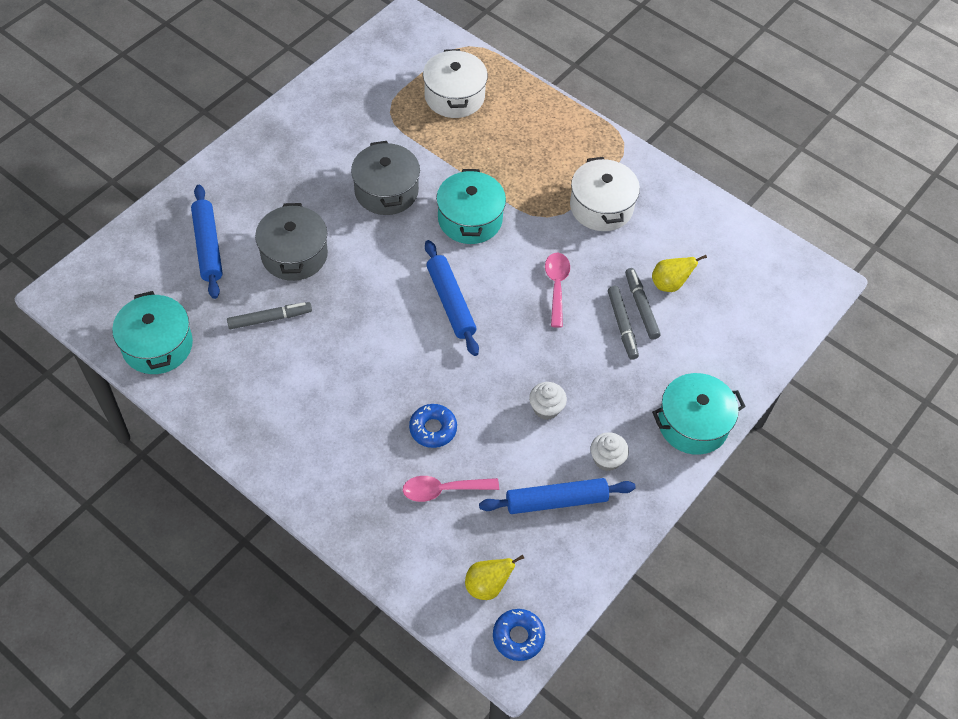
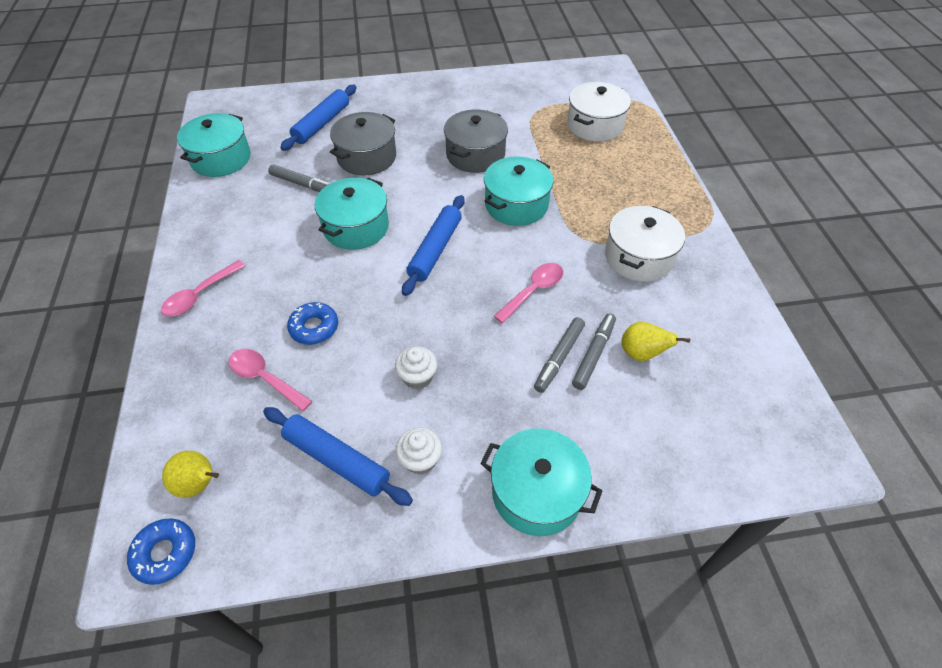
camera: 45 degrees right, 5 degrees down
(311, 472) = (199, 295): none -> pink spoon
(365, 326) = (356, 227): none -> turquoise pot

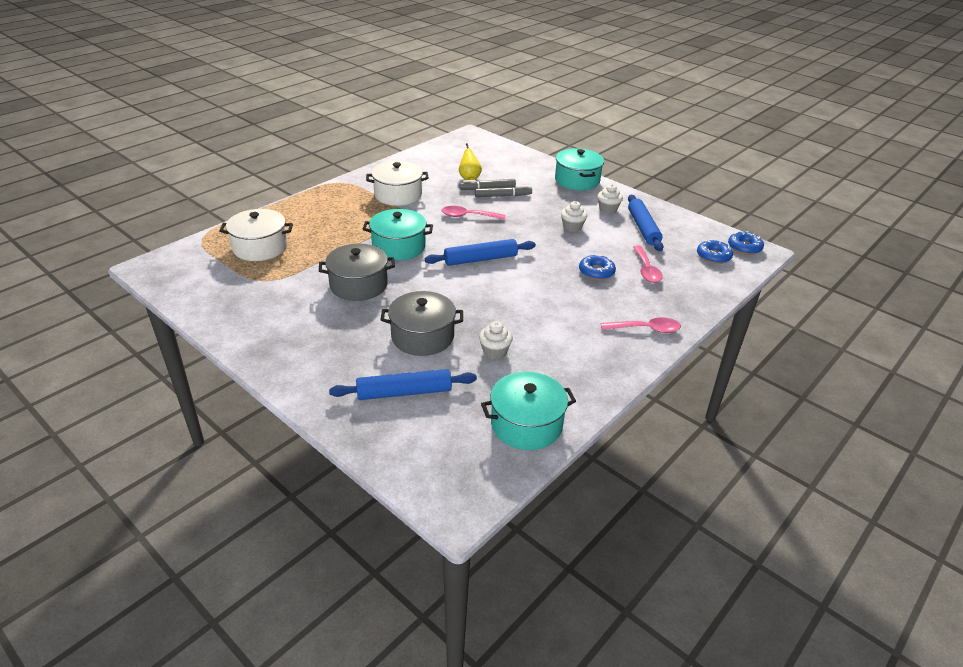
camera: 130 degrees left, 15 degrees down
(199, 484) = (713, 256): yellow pear -> blue donut
(303, 184) = (495, 351): grey marker -> white cupcake
(356, 227) = (503, 299): turquoise pot -> none

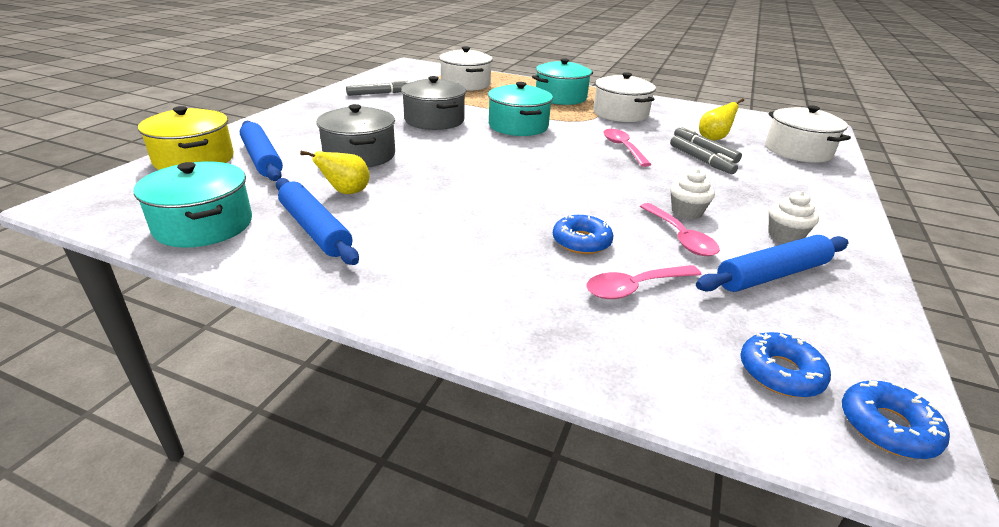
camera: 70 degrees right, 5 degrees down
(253, 304) = (379, 93): none -> grey marker
(384, 435) = (194, 159): none -> yellow pot
(480, 259) = (534, 164): blue rolling pin -> blue rolling pin (314, 229)
(495, 351) = (346, 192): white cupcake -> yellow pear
(504, 159) = (797, 151): none -> white pot
(577, 180) = (832, 203): turquoise pot -> turquoise pot (560, 97)
(646, 329) = (450, 300): pink spoon -> pink spoon (680, 237)

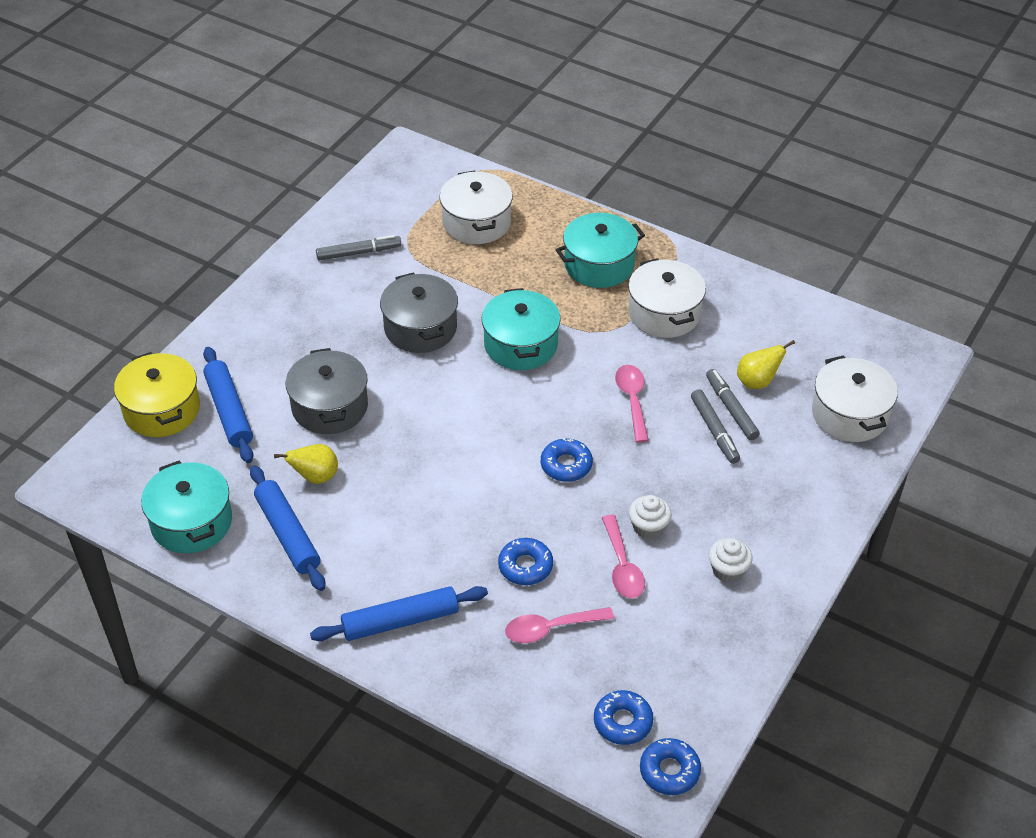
camera: 10 degrees right, 15 degrees up
(587, 179) = (566, 465): none -> blue donut
(772, 275) = (681, 622): blue rolling pin -> blue rolling pin (400, 621)

